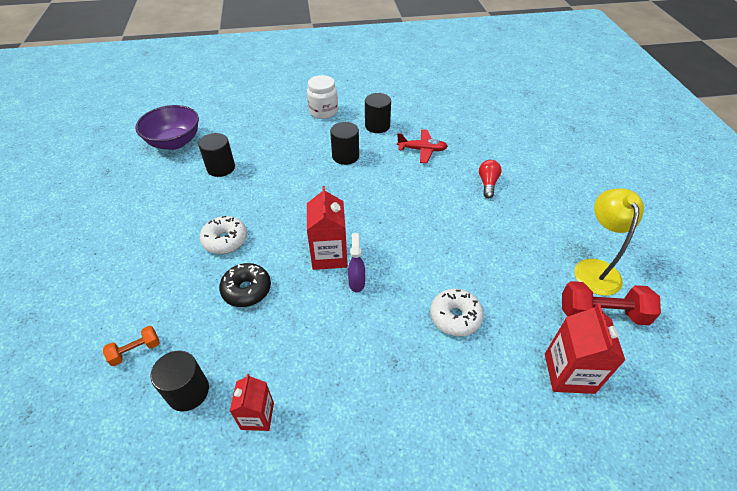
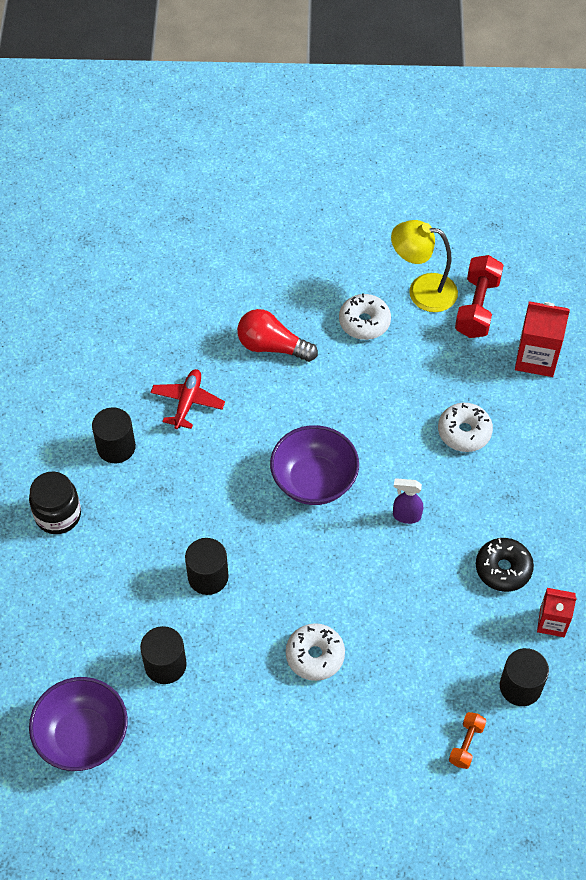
camera: 80 degrees left, 10 degrees up
(136, 350) = (466, 744): orange dumbbell -> orange dumbbell turned 45 degrees clockwise
(247, 290) = (399, 630): black donut -> black donut (503, 569)
(323, 112) = (58, 515): white jar -> black jar
(329, 255) = (361, 539): red carton -> none
(345, 156) = (178, 498): black cylinder -> black cylinder (208, 577)
(376, 221) = (314, 480): none -> purple bowl
(487, 184) = (272, 346): red light bulb -> red light bulb, size x1.50
(538, 233) = (364, 322): none -> white donut

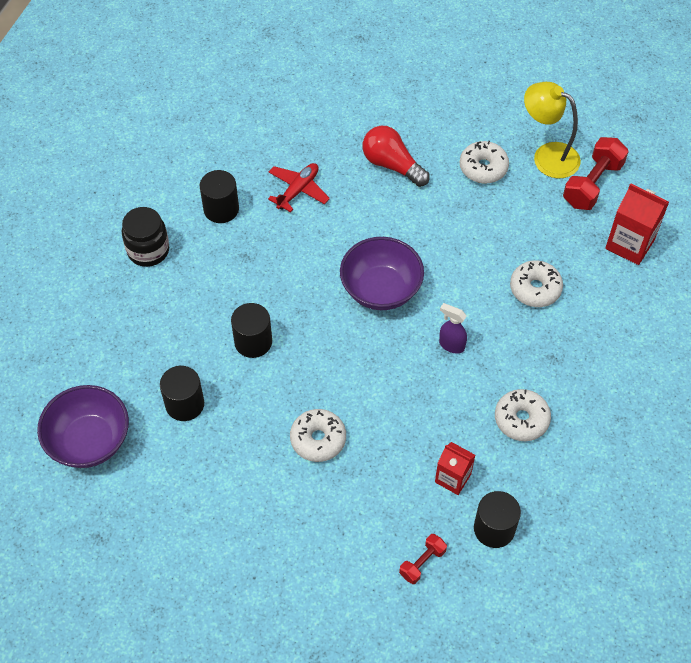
camera: 20 degrees right, 0 degrees up
(466, 744) = (422, 563): orange dumbbell -> red dumbbell
(503, 569) = (521, 419): black donut -> white donut
(552, 622) = (548, 481): red carton -> red carton (453, 478)

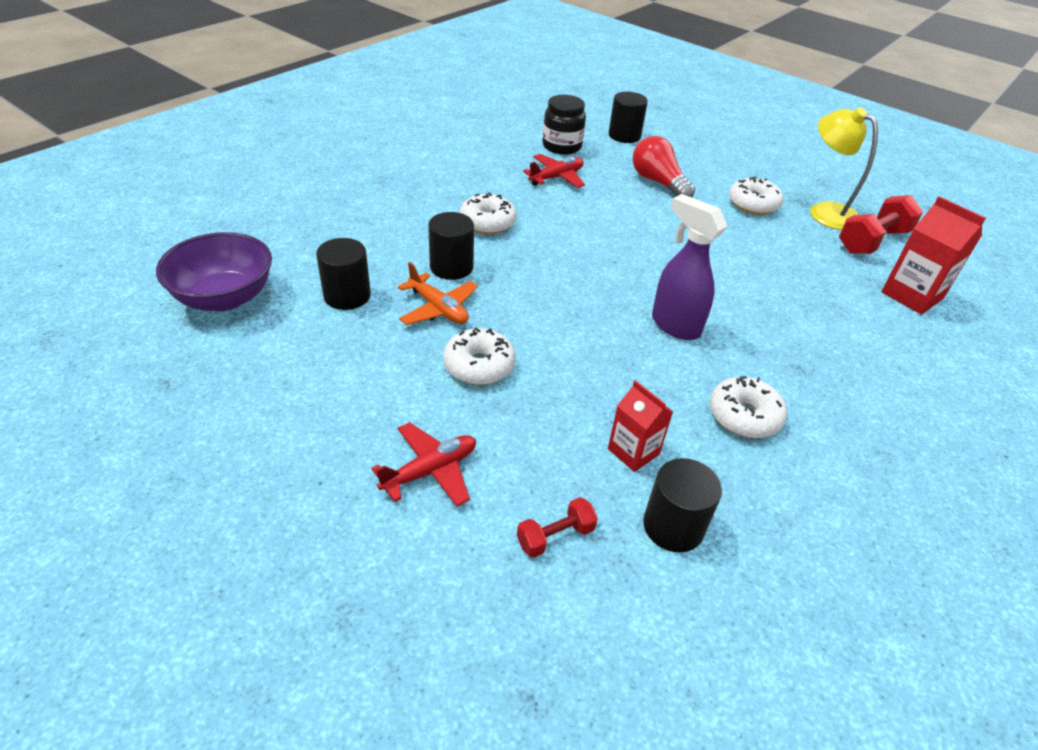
camera: 15 degrees right, 15 degrees down
(148, 250) = (388, 181): black jar -> black jar (561, 146)
(221, 209) = (475, 172): black cylinder -> black cylinder (624, 135)
(263, 392) = (438, 308): none -> orange plane
(322, 543) = (430, 471): none -> red plane
(381, 289) = (610, 262): purple bowl -> none
(451, 345) = (674, 325): purple spray bottle -> purple spray bottle, size x1.68
(535, 289) = (789, 304): white donut -> white donut (487, 223)

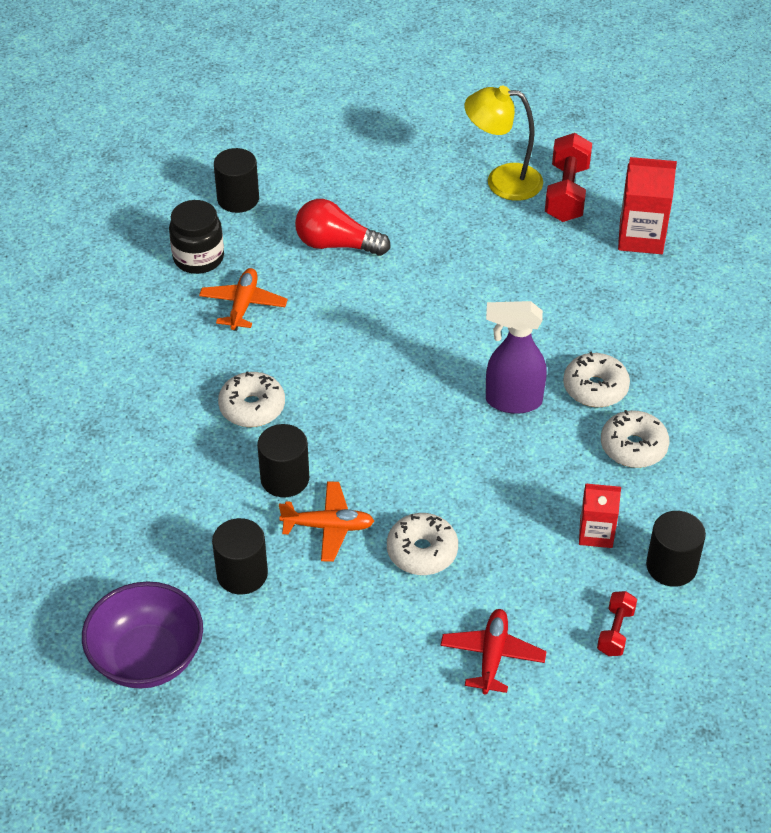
camera: 40 degrees left, 5 degrees up
(556, 177) = (243, 305): red plane -> orange plane
(753, 204) = (440, 215): white donut -> white donut (595, 388)

